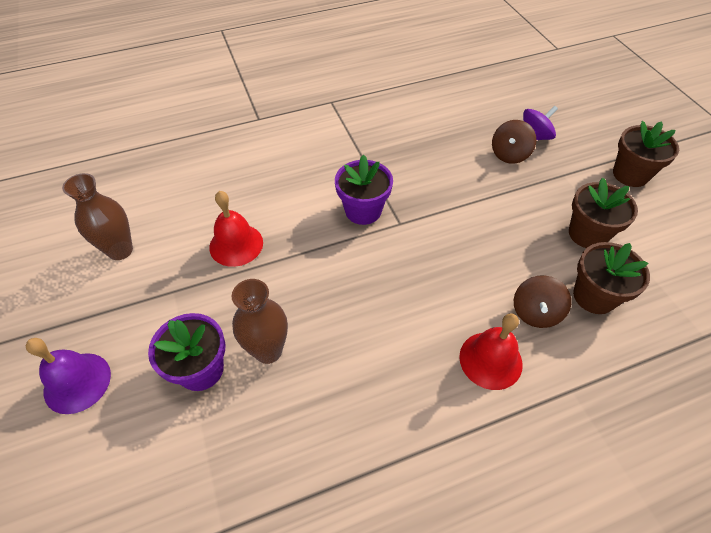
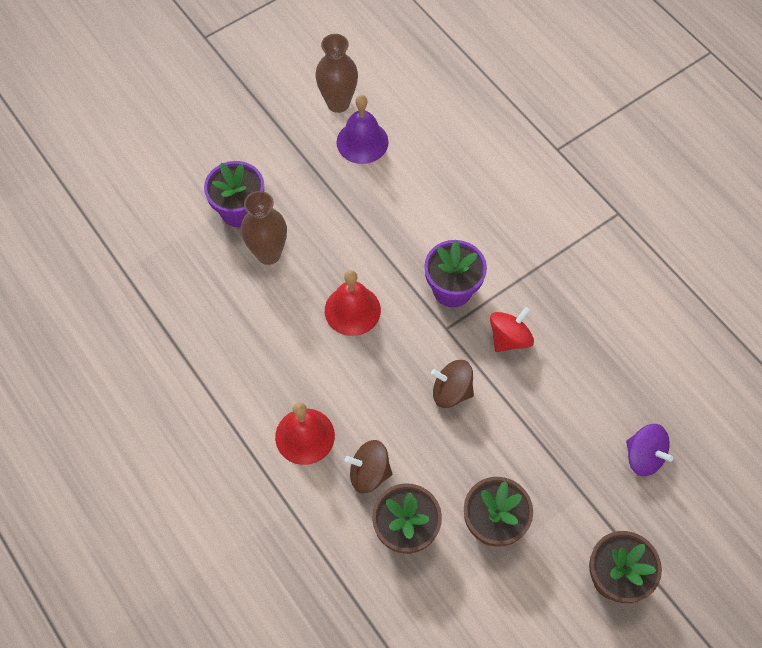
camera: 75 degrees right, 10 degrees up
(77, 382) = (208, 132): purple bell -> purple bell (362, 142)
(236, 244) = (372, 191): red bell -> red bell (352, 310)
(420, 185) = (509, 338): none -> red spinning top
(509, 154) = (598, 429): brown spinning top -> brown spinning top (451, 391)

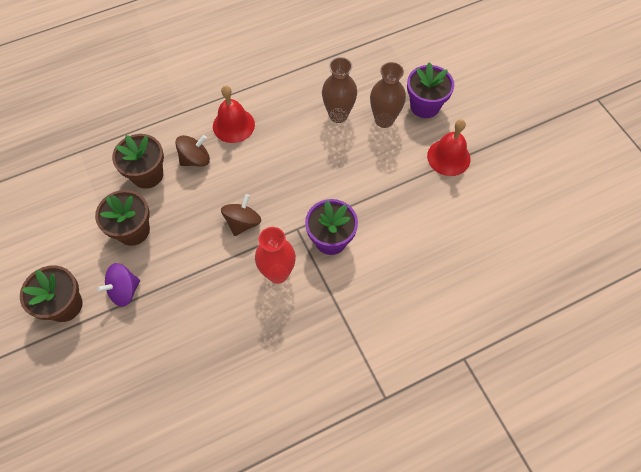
camera: 100 degrees right, 0 degrees up
(338, 103) = (525, 184): brown vase -> brown vase (338, 115)
(352, 310) = (326, 167): red bell -> red bell (448, 157)
(362, 142) = (483, 196): purple bell -> none
(369, 473) = (195, 159): brown spinning top -> brown spinning top turned 45 degrees clockwise
(509, 338) = (278, 273): red spinning top -> red vase
(644, 456) = (149, 354): purple spinning top -> purple spinning top (124, 290)

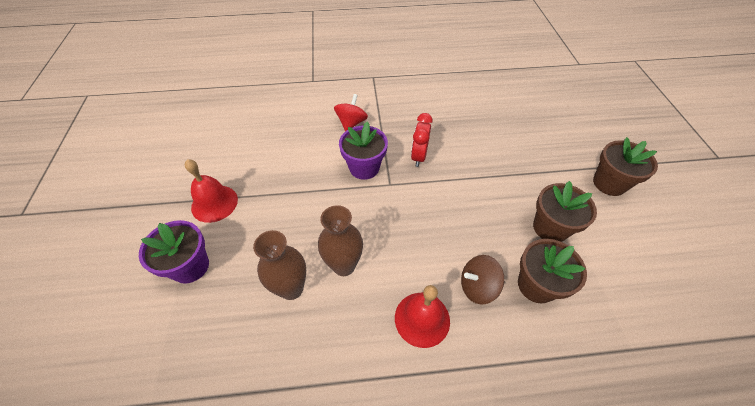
camera: 160 degrees left, 10 degrees down
(124, 290) = (555, 180): purple spinning top -> none
(243, 222) = (438, 203): brown spinning top -> none
(278, 273) = (419, 156): red vase -> red clock
(373, 297) = (351, 123): none -> red spinning top
(384, 120) = (245, 264): brown vase -> brown vase (344, 265)

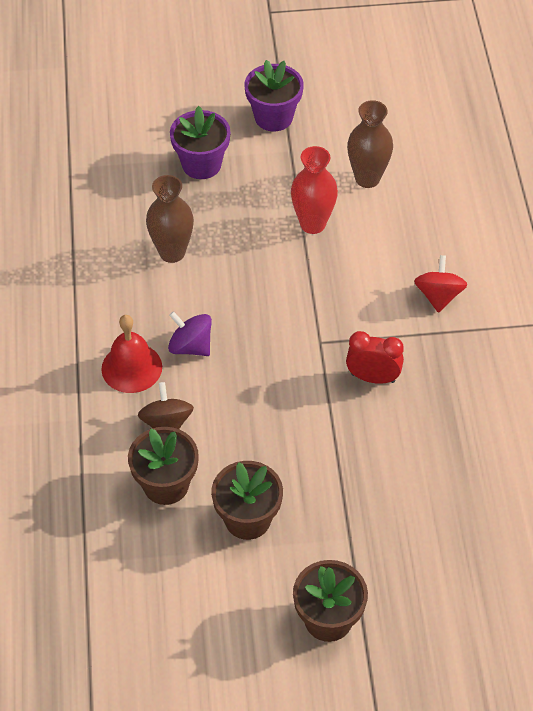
camera: 90 degrees right, 0 degrees up
(214, 203) = (285, 168): red bell -> none
(277, 186) = (312, 224): none -> red vase
(344, 265) = (198, 297): brown vase -> brown vase (367, 178)
(351, 123) = (438, 296): red spinning top -> red spinning top turned 105 degrees counterclockwise
(364, 168) = (348, 313): purple flower pot -> purple flower pot (273, 117)
(397, 270) = (190, 346): none -> purple spinning top

